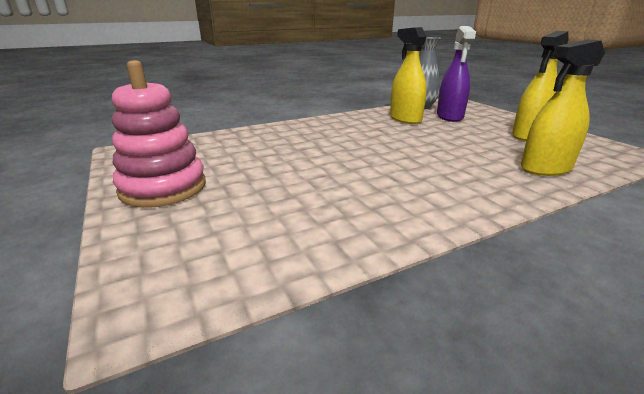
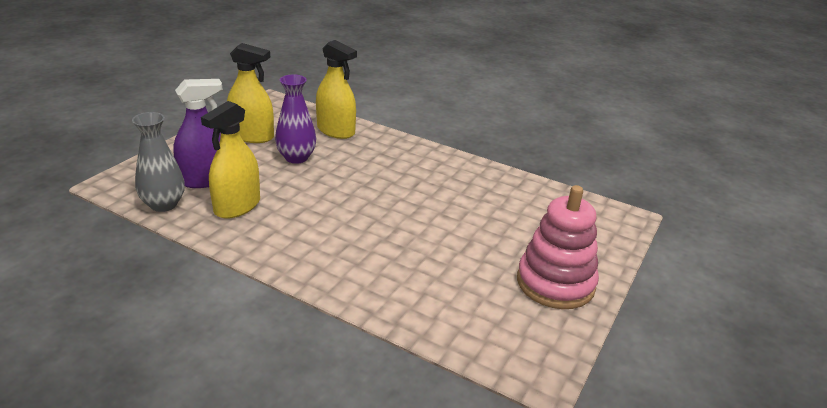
camera: 125 degrees left, 5 degrees up
(477, 142) = (296, 157): none -> purple vase

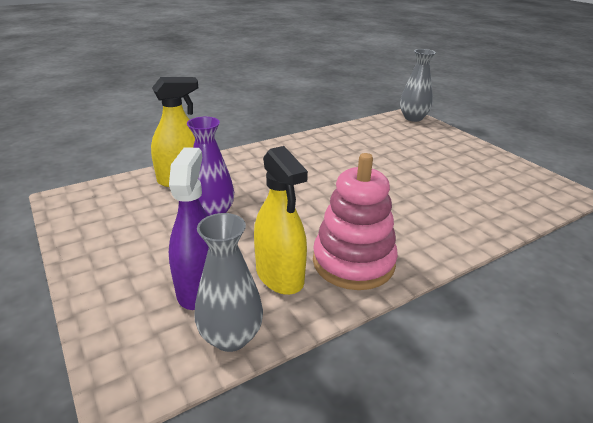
camera: 60 degrees left, 0 degrees up
(252, 136) = (133, 230): yellow spray bottle -> none
(555, 283) = (473, 158): pink stacking toy -> pink stacking toy (353, 262)
(623, 222) = (413, 118): none -> grey vase

